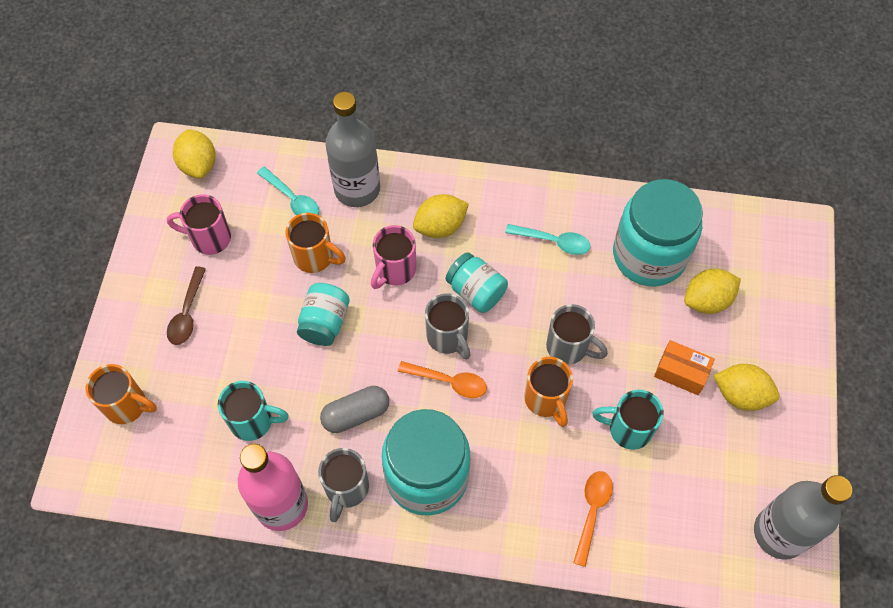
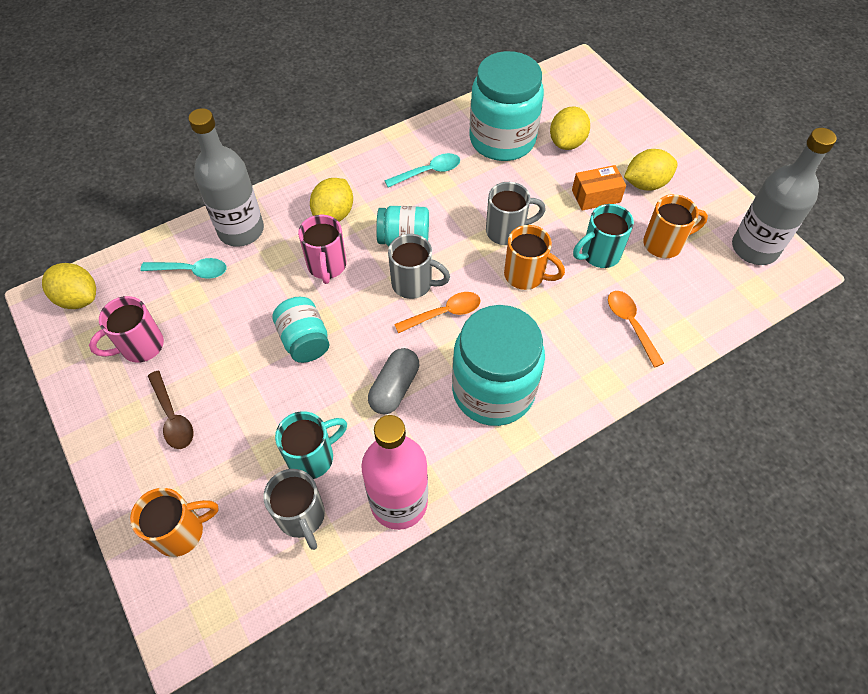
camera: 40 degrees left, 5 degrees down
(315, 257) = (251, 300): orange mug -> orange mug (664, 244)
(346, 489) = (440, 448): grey mug -> grey mug (302, 517)

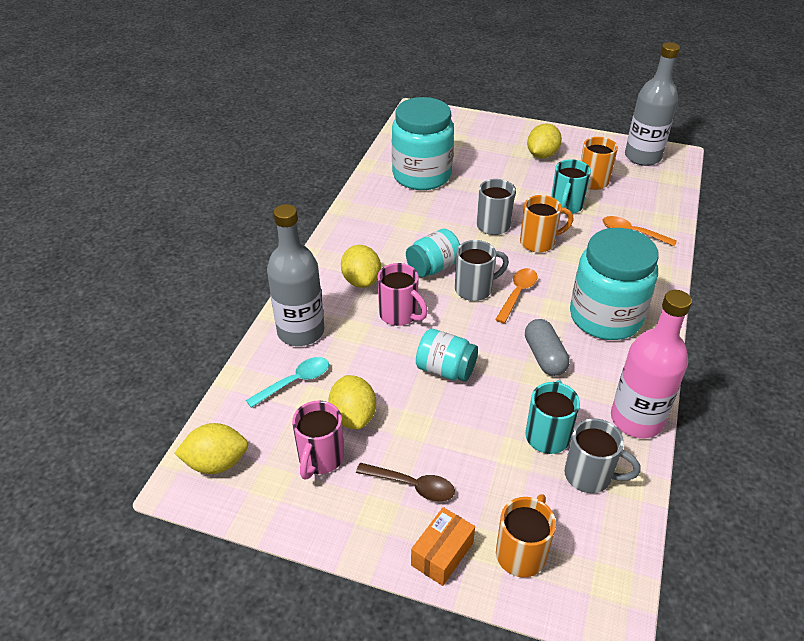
camera: 40 degrees left, 15 degrees down
(428, 172) = (396, 219): turquoise spoon -> none
(567, 142) = (465, 156): yellow lemon -> yellow lemon (353, 416)
(596, 196) = (522, 176): orange box -> orange box (442, 554)

